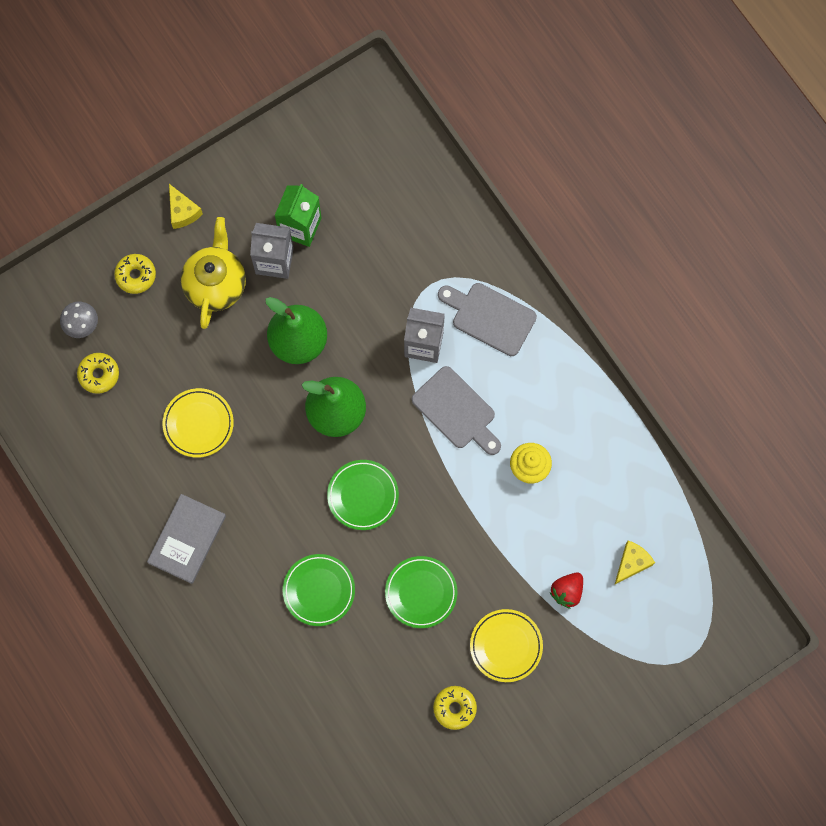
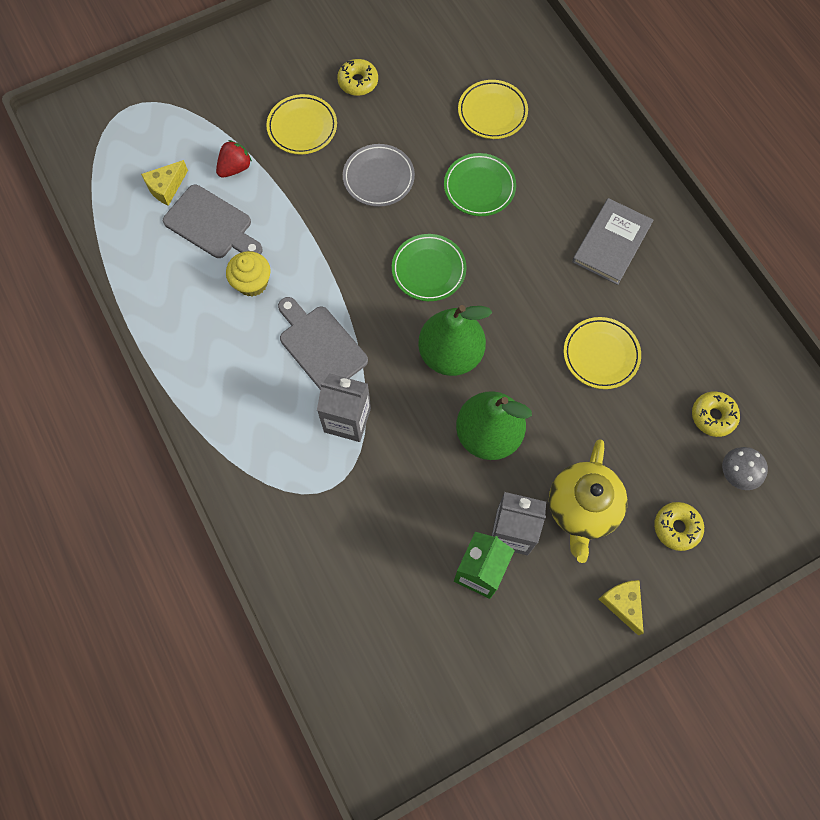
camera: 175 degrees left, 5 degrees down
(310, 682) = (492, 112): none -> yellow plate
(421, 592) = (378, 178): green plate -> grey plate
(490, 317) = (269, 443): grey cutting board -> grey cutting board (211, 224)

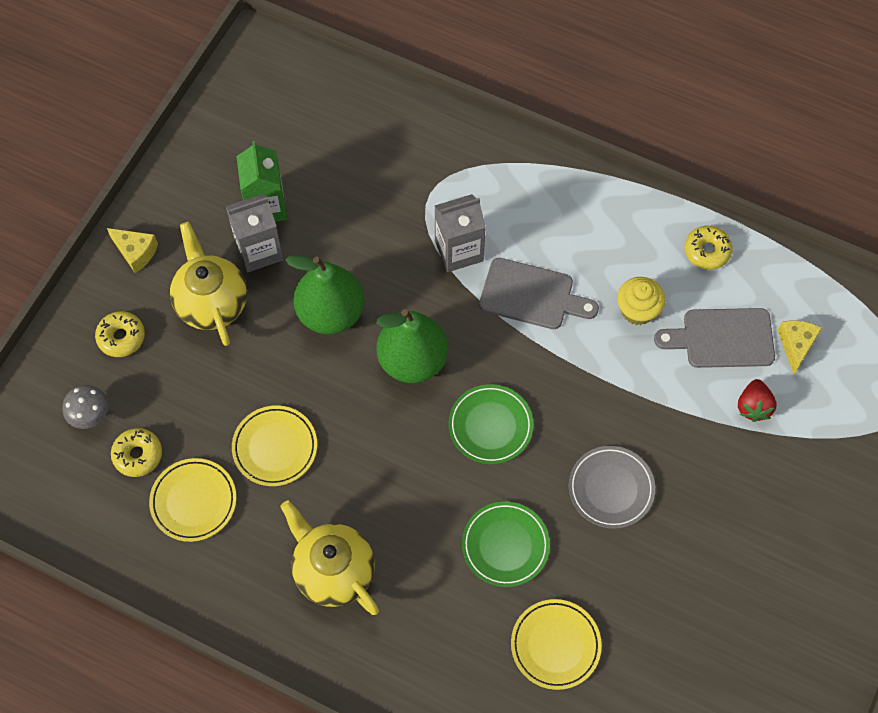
camera: 145 degrees right, 5 degrees down
(302, 127) = (730, 493): yellow plate -> yellow plate (194, 501)
(358, 82) = (721, 585): yellow donut -> yellow donut (707, 251)
(611, 243) = (333, 571): grey book -> yellow teapot

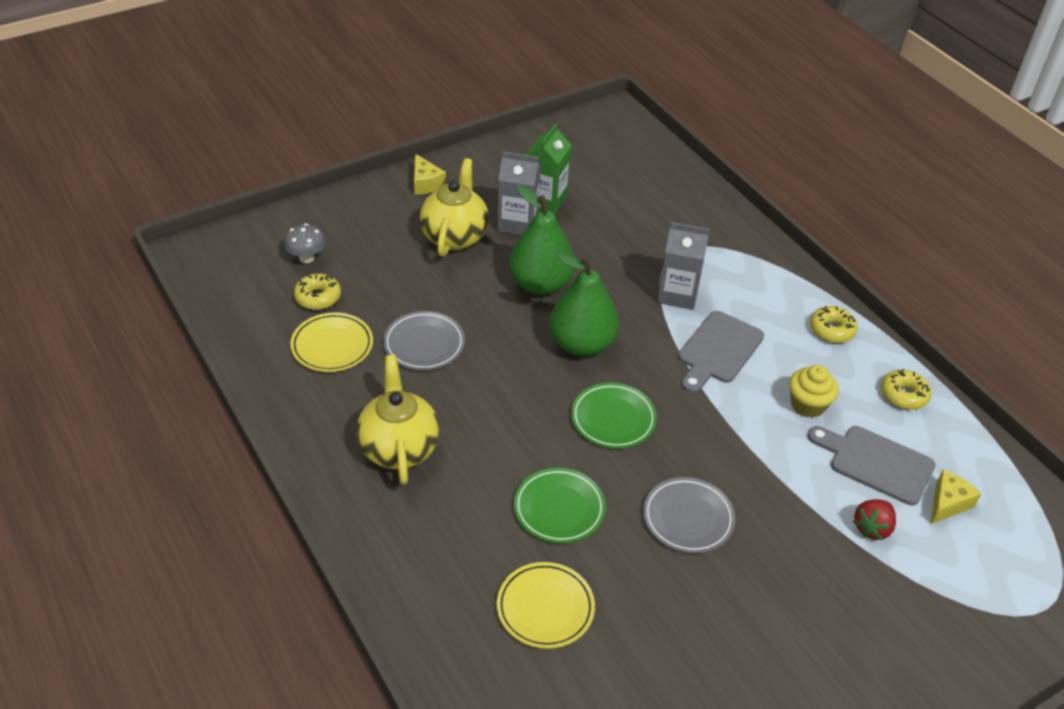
camera: 30 degrees right, 20 degrees down
(121, 337) = (371, 225): yellow donut -> yellow donut (831, 330)
(275, 447) = (424, 344): yellow plate -> grey plate
(531, 295) = (718, 350): grey cutting board -> grey cutting board turned 75 degrees clockwise

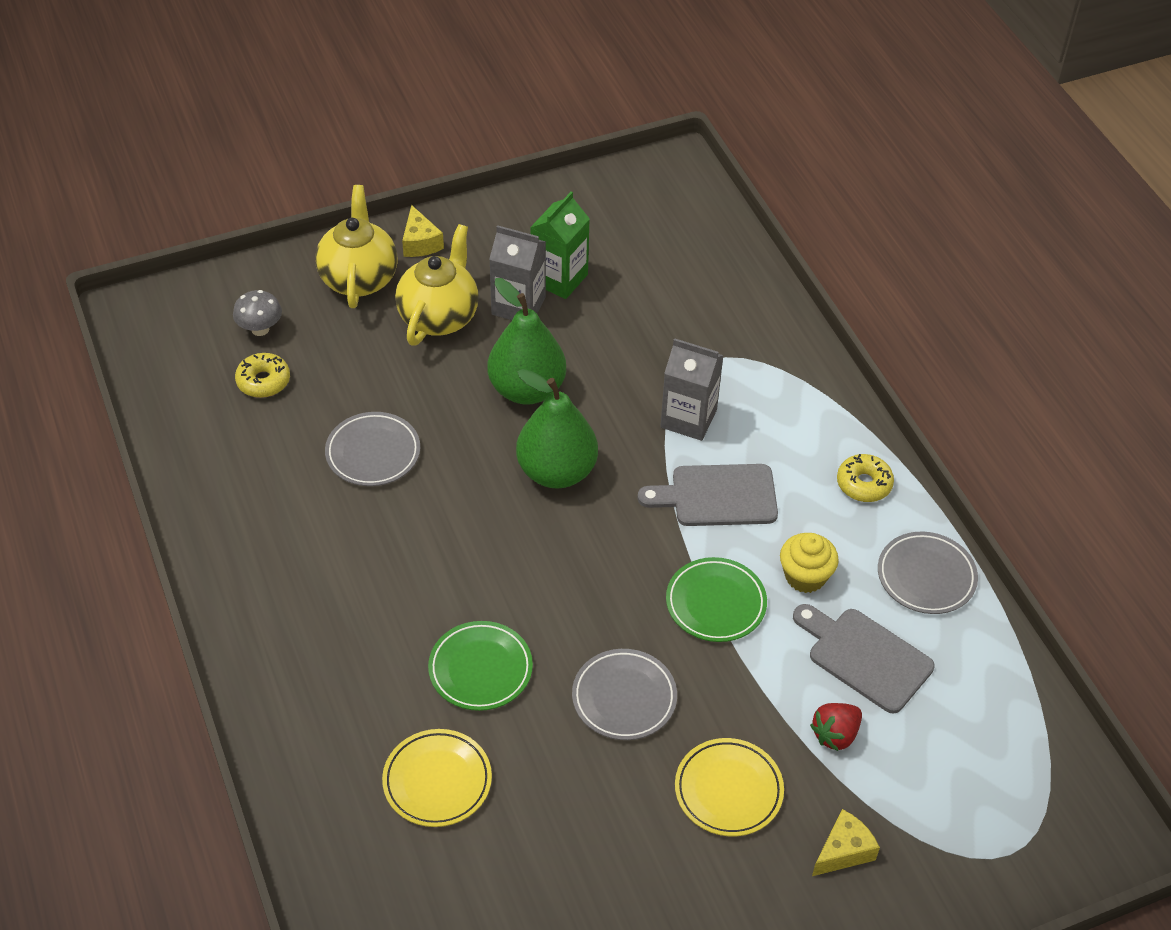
camera: 10 degrees right, 5 degrees up
(332, 346) = (268, 444): yellow plate -> yellow plate (728, 790)
(399, 448) = (317, 576): yellow teapot -> yellow teapot (359, 278)
(613, 419) = (569, 569): green plate -> green plate (715, 603)
(718, 350) = (717, 496): grey cutting board -> grey cutting board turned 45 degrees clockwise
(903, 395) = (926, 576): yellow donut -> grey plate
(947, 503) = (935, 716): yellow cheese -> yellow cheese (843, 851)

